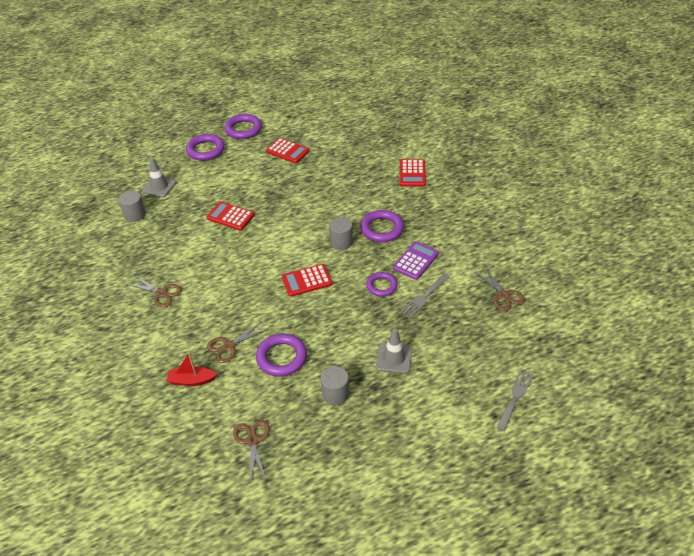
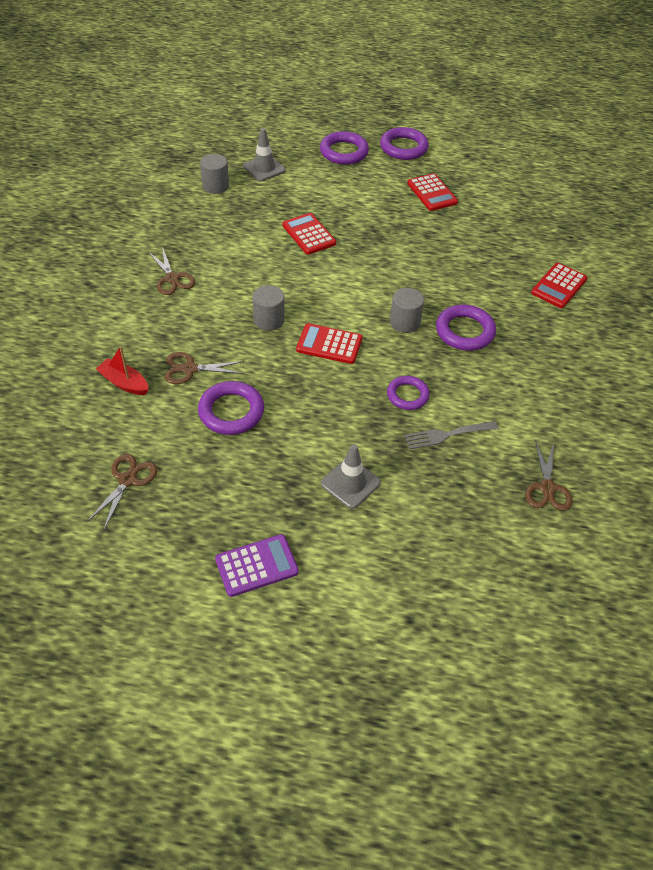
camera: 30 degrees right, 5 degrees up
(335, 394) = (252, 483): grey cylinder -> grey cylinder (269, 320)
(416, 261) = (473, 388): purple calculator -> purple calculator (256, 565)
(515, 397) = (454, 615): grey fork -> none

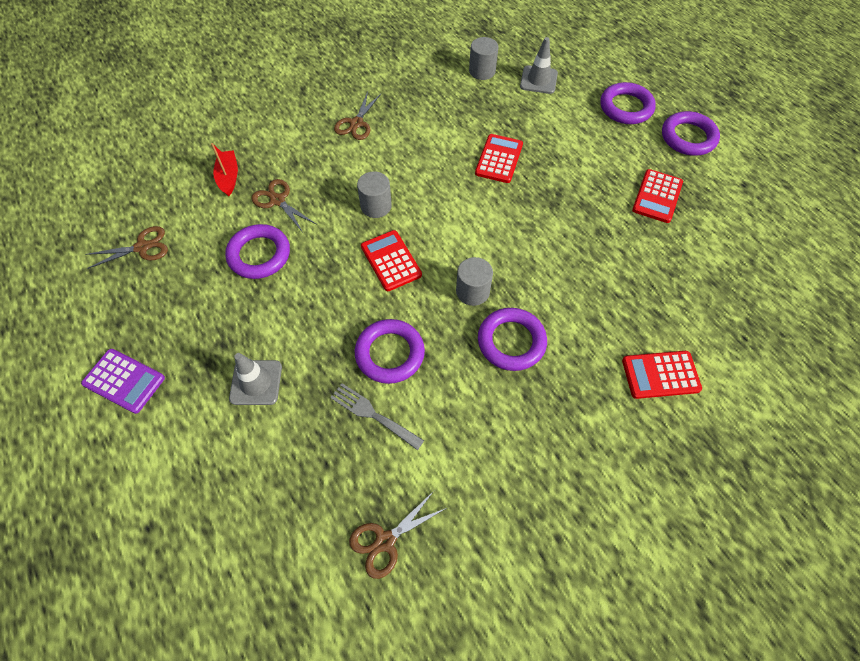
camera: 50 degrees right, 10 degrees up
(407, 395) = (390, 353): purple ring -> purple ring, size x1.51

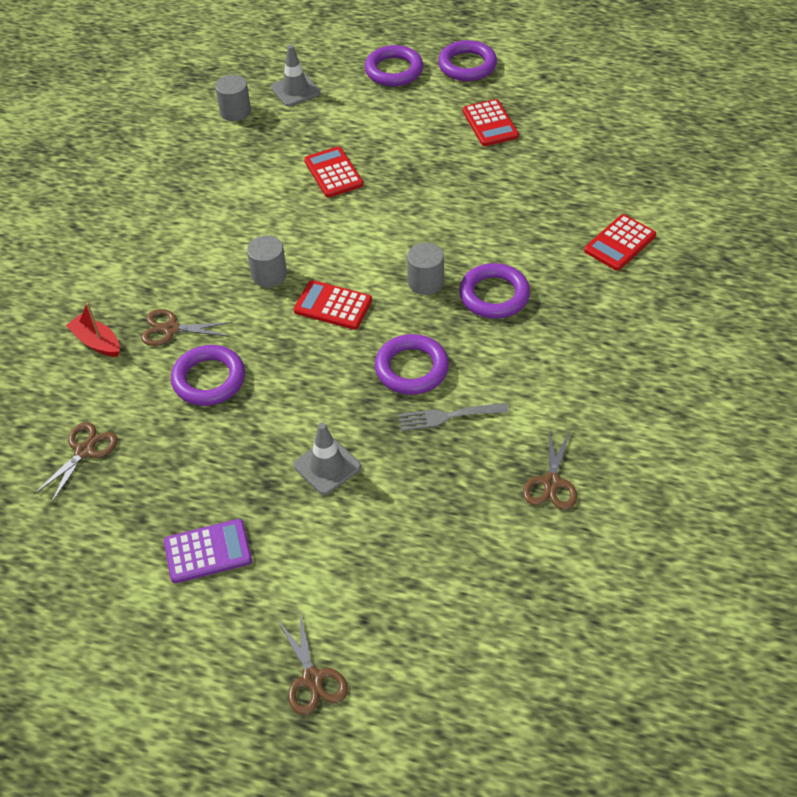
camera: 40 degrees left, 10 degrees down
(356, 124) = (168, 223): brown scissors -> brown scissors (313, 679)

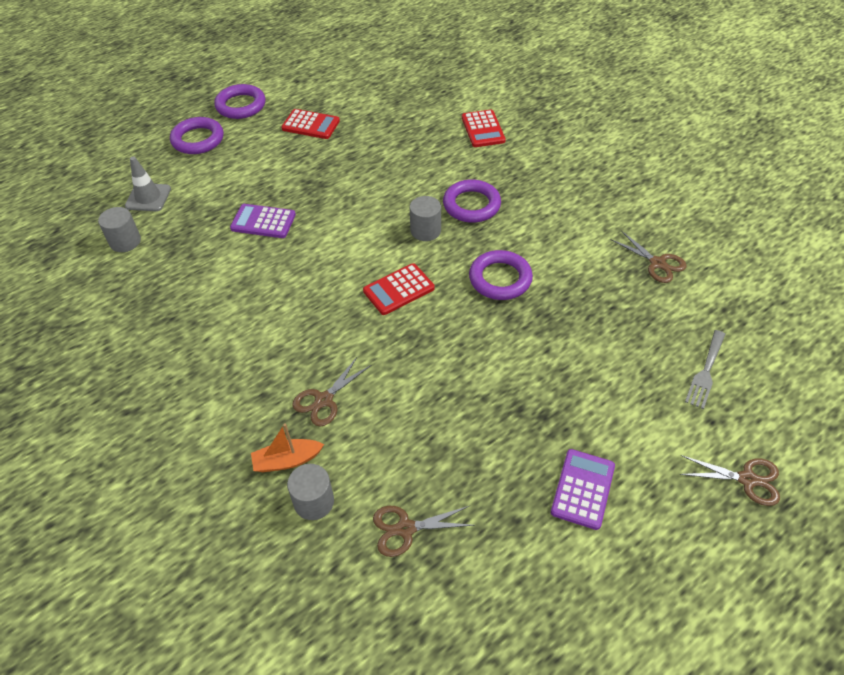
camera: 55 degrees left, 0 degrees up
(84, 450) = (405, 529): brown scissors -> brown scissors turned 75 degrees counterclockwise
(97, 342) = (287, 460): red boat -> orange boat
(209, 379) = (403, 401): purple ring -> none
(269, 275) = (329, 310): grey cylinder -> grey cylinder (314, 502)
(327, 466) = (553, 371): grey traffic cone -> none
(333, 173) = (263, 222): red calculator -> purple calculator
(448, 416) = (560, 283): grey fork -> grey fork (705, 371)

